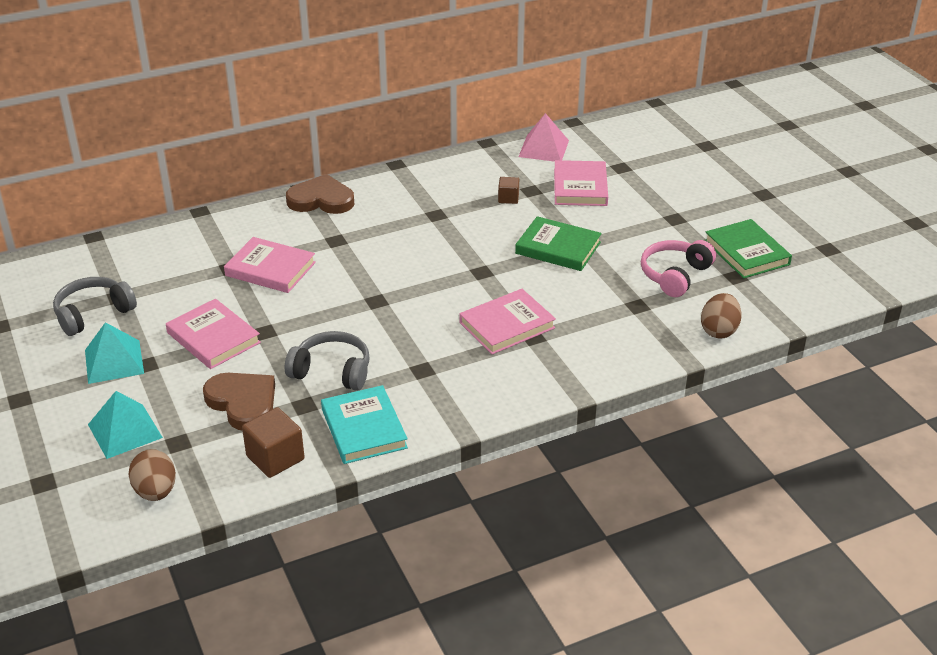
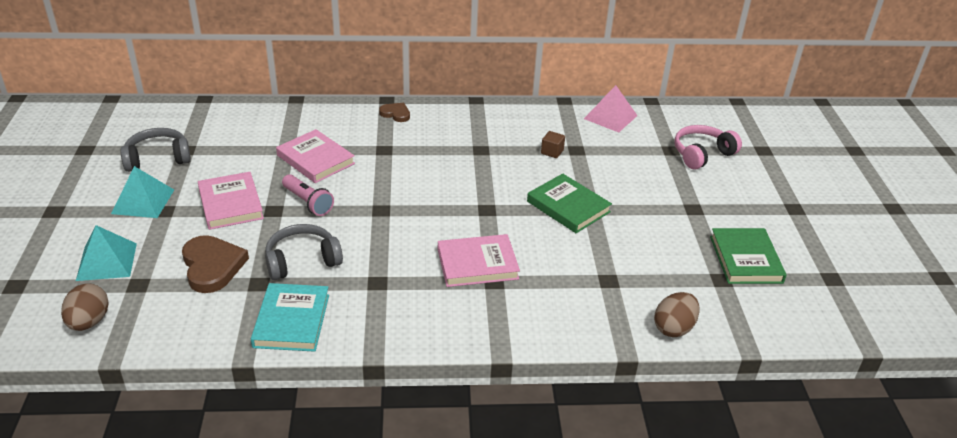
camera: 20 degrees right, 0 degrees up
(275, 458) = (202, 323): brown cube -> none
(295, 314) = (308, 202): none -> pink flashlight
(321, 200) = (395, 114): brown heart -> brown heart, size x0.55
(332, 371) = (302, 260): grey headphones -> grey headphones turned 60 degrees counterclockwise
(580, 187) = (622, 158): pink book -> none
(674, 275) = (662, 262): pink headphones -> pink headphones (702, 154)

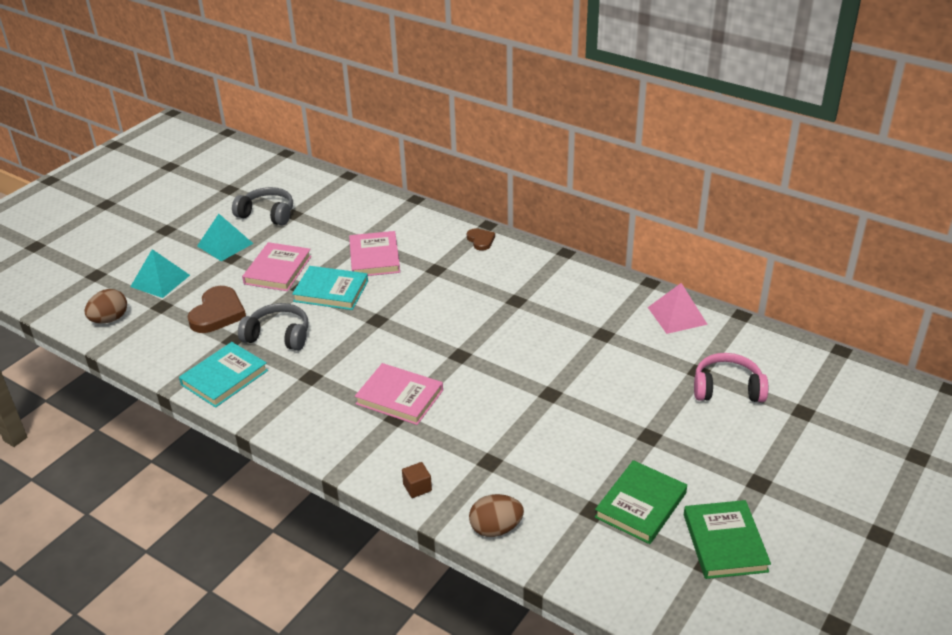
camera: 40 degrees right, 0 degrees up
(308, 202) = (331, 291): pink flashlight -> turquoise book
(552, 152) = (578, 327): brown cube -> brown cube (417, 487)
(568, 206) = (532, 383): green book -> green book (725, 542)

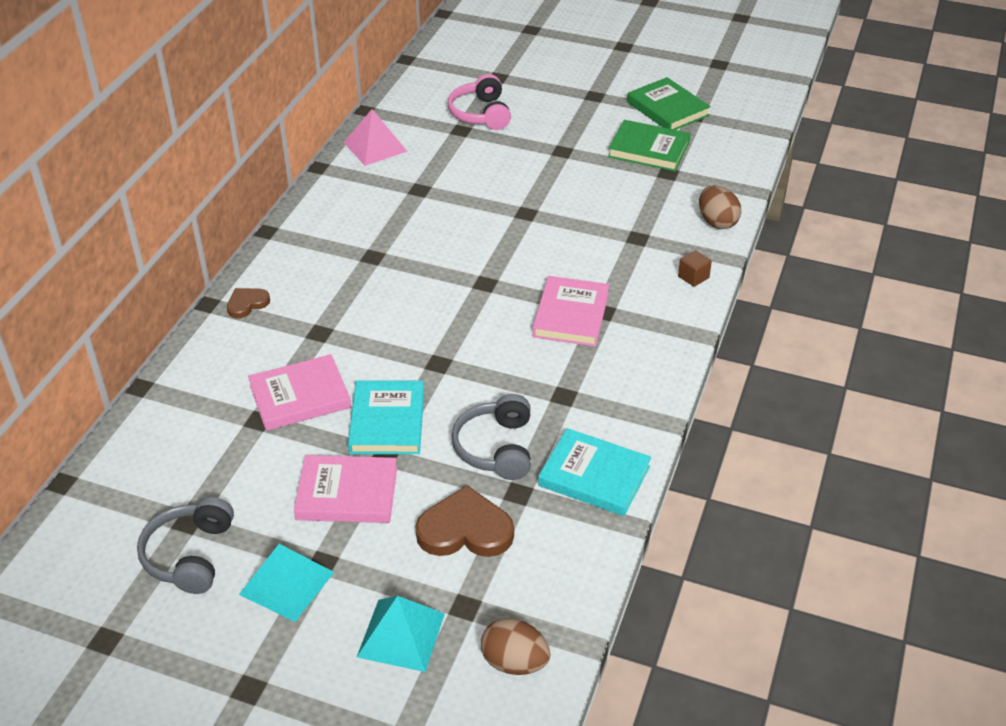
camera: 105 degrees left, 5 degrees up
(725, 542) = (667, 109): green book -> green book turned 75 degrees clockwise

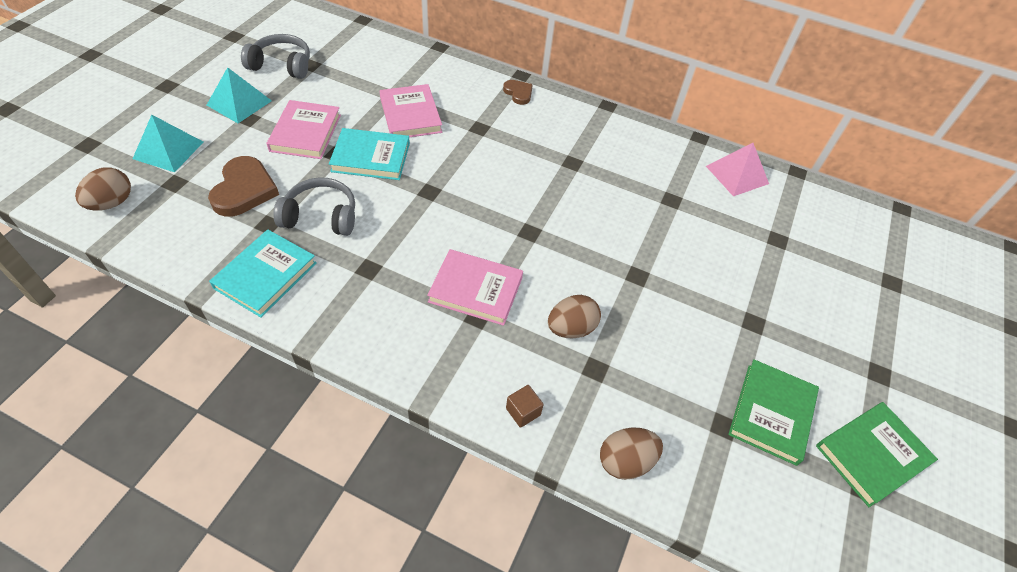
camera: 90 degrees right, 10 degrees up
(480, 114) = (812, 258): pink headphones -> none
(599, 252) = (571, 328): none -> brown egg

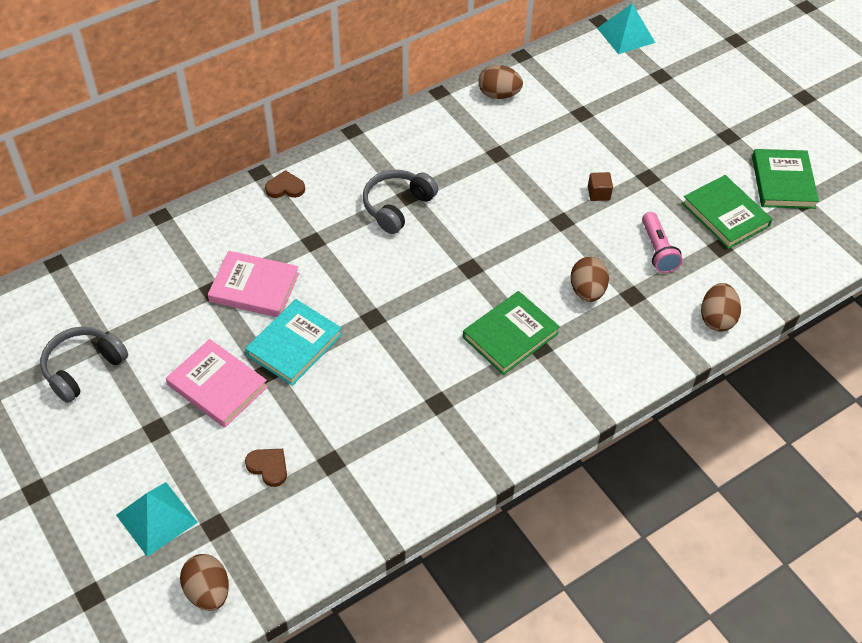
camera: 55 degrees left, 0 degrees up
(239, 103) = (121, 429): turquoise pyramid -> turquoise pyramid (626, 35)
(244, 190) = (268, 467): brown heart -> brown heart, size x0.55
(266, 275) = (397, 485): turquoise book -> none
(321, 216) = (349, 415): grey headphones -> grey headphones (397, 206)
(475, 290) = (510, 335): pink book -> green book
(523, 411) = (644, 359): brown cube -> brown cube (598, 193)
(669, 368) = (657, 250): none -> pink flashlight
(737, 174) = (499, 94): pink pyramid -> brown egg

